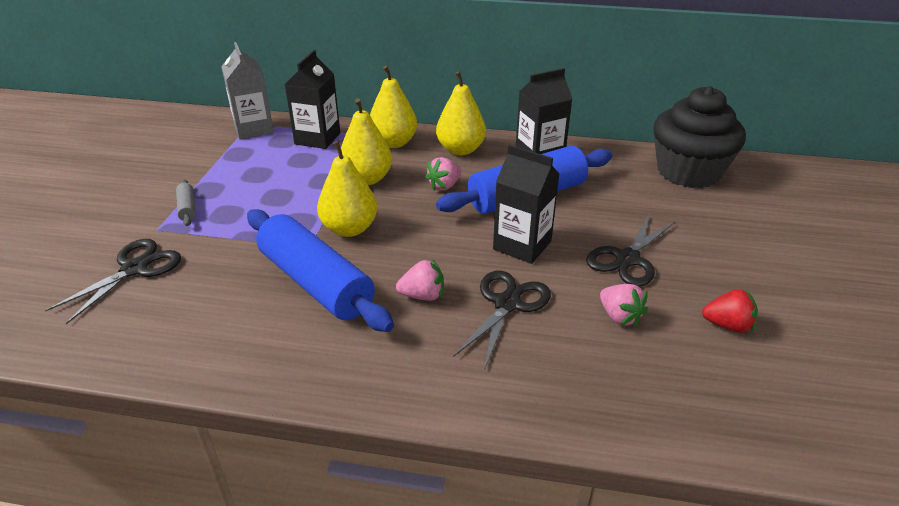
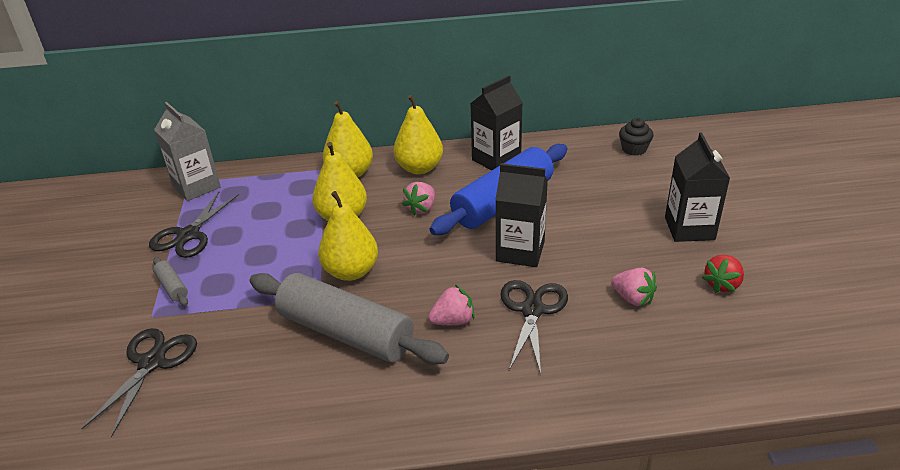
camera: 15 degrees left, 0 degrees up
(316, 283) = (346, 332): blue rolling pin -> grey rolling pin
(317, 138) = (270, 184): black carton -> black carton (689, 228)
(627, 259) = (617, 243): black scissors -> black scissors (188, 235)
(688, 172) = (634, 149): black cupcake -> black cupcake, size x0.42
(727, 325) = (722, 284): red strawberry -> red strawberry turned 135 degrees clockwise

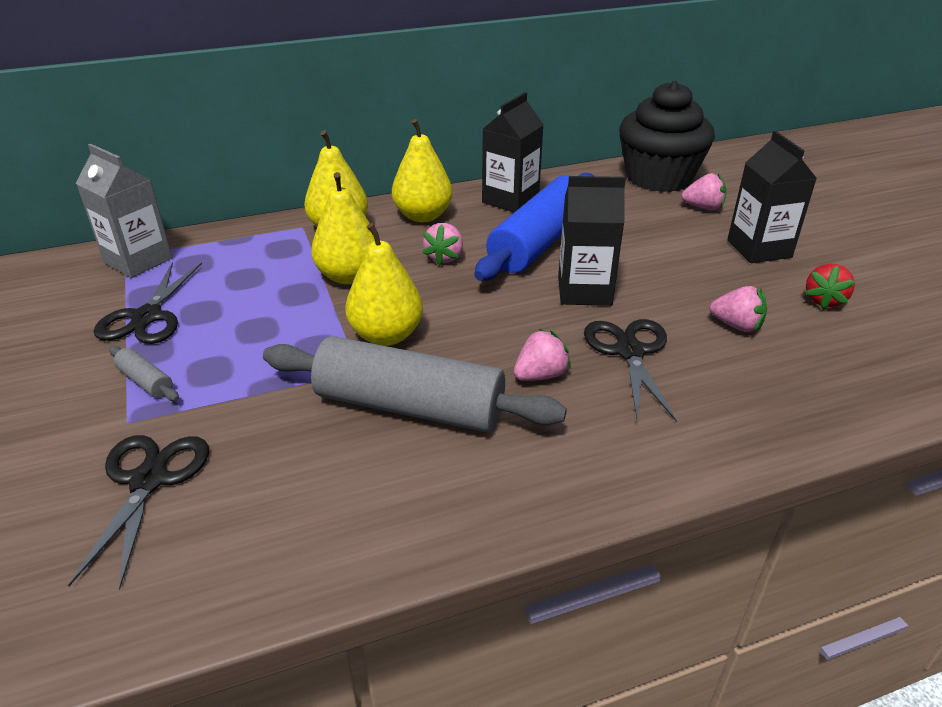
camera: 15 degrees left, 0 degrees up
(634, 149) = (658, 178): black cupcake -> black cupcake, size x2.38
(659, 182) = (703, 207): none -> pink strawberry

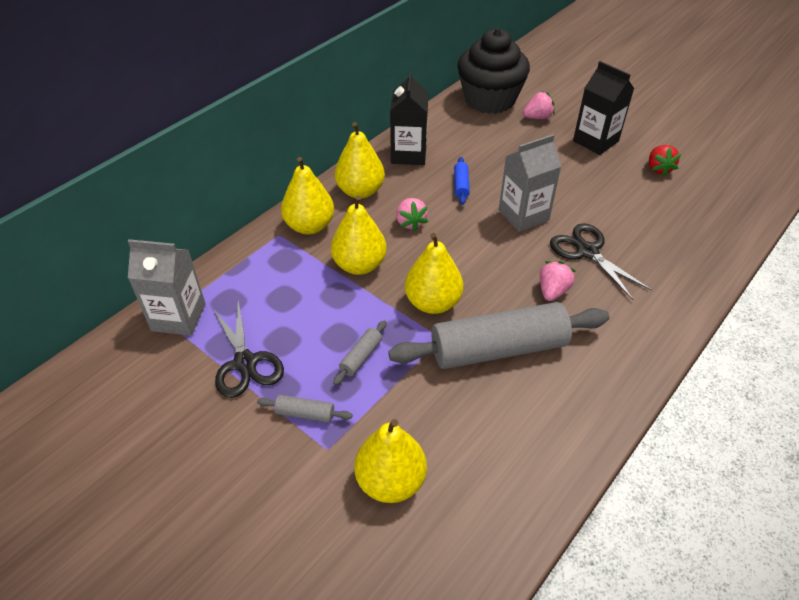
camera: 30 degrees left, 10 degrees up
(148, 480) = (390, 481): black scissors -> yellow pear
(256, 355) = (361, 357): none -> grey rolling pin
(539, 242) = (461, 185): blue rolling pin -> blue rolling pin, size x0.40
(584, 291) = (523, 215): black carton -> grey carton
(736, 325) = (628, 207): pink strawberry -> none

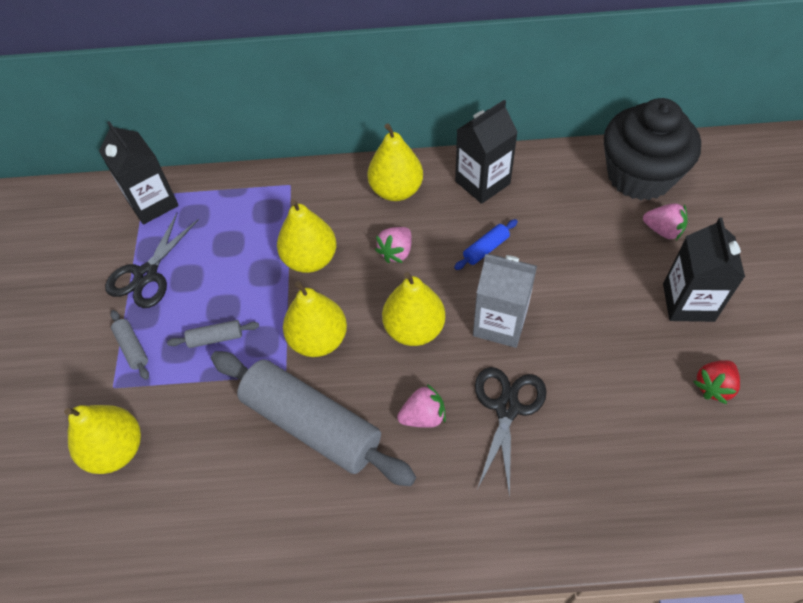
camera: 50 degrees right, 10 degrees up
(178, 317) = (152, 203): grey carton -> black carton
(309, 226) = (319, 194): yellow pear -> yellow pear (414, 329)

